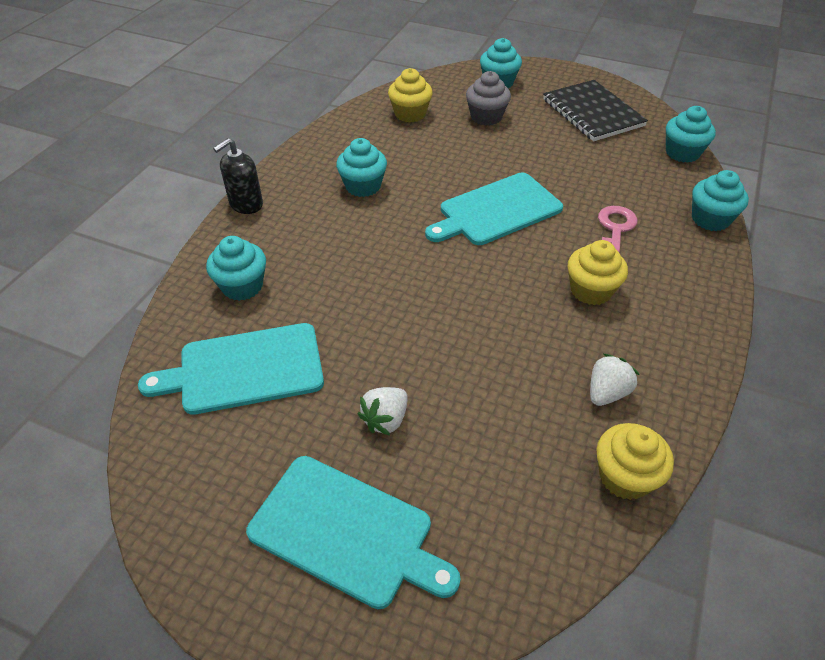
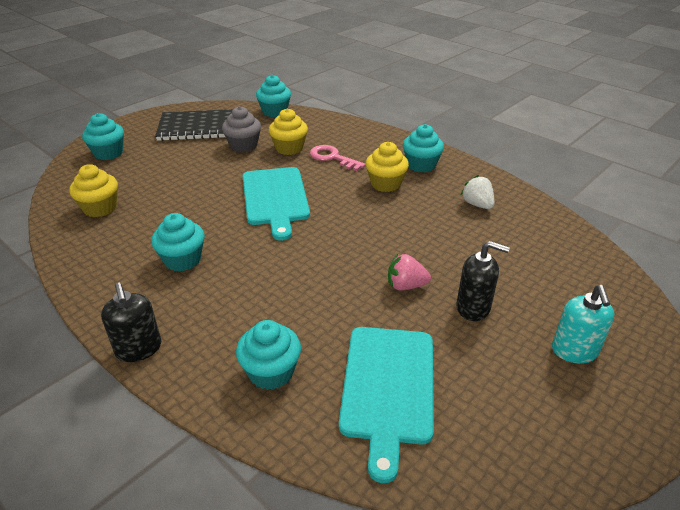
camera: 70 degrees left, 10 degrees down
(347, 532) = (574, 351): turquoise cutting board -> turquoise soap dispenser
(385, 419) = (473, 308): white strawberry -> black soap dispenser
(397, 352) = (406, 286): none -> pink strawberry
(486, 117) = (150, 171): grey cupcake -> grey cupcake (243, 146)
(624, 477) = (543, 218): yellow cupcake -> yellow cupcake (289, 148)
(710, 219) = (346, 124): turquoise cupcake -> turquoise cupcake (421, 165)

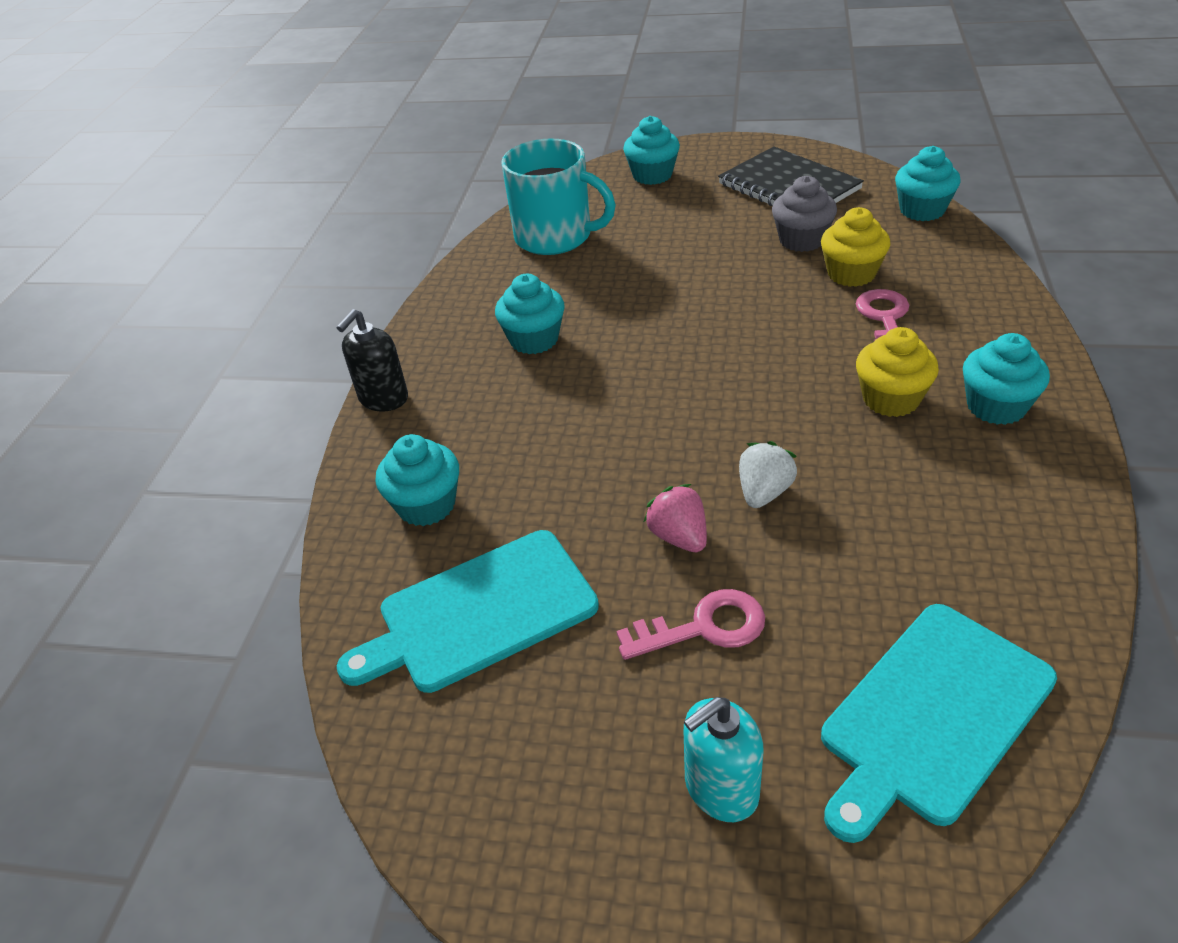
camera: 60 degrees right, 5 degrees up
(100, 208) = (555, 237): yellow cupcake -> turquoise mug
(275, 198) = (724, 330): turquoise cutting board -> turquoise cutting board (932, 716)
(473, 308) = (704, 627): black soap dispenser -> pink key
(477, 204) = (971, 518): white strawberry -> white strawberry (764, 492)

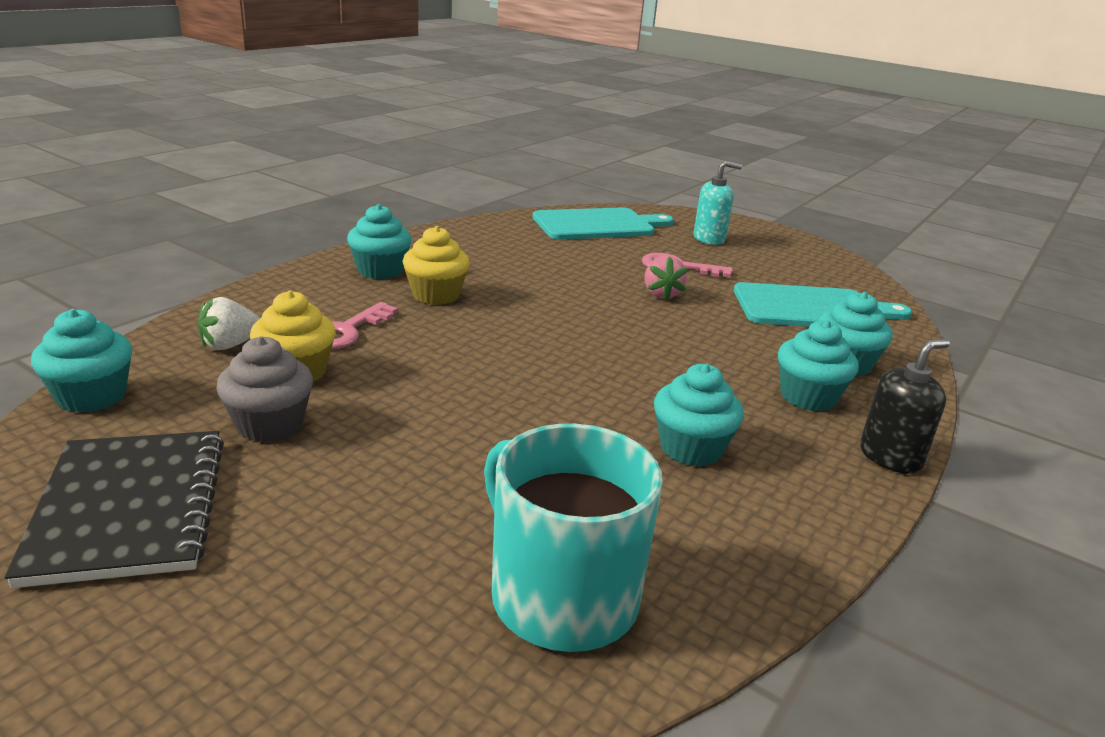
camera: 160 degrees left, 15 degrees down
(652, 175) = (251, 666): turquoise cupcake -> turquoise cupcake (808, 397)
(764, 492) = (586, 291): white strawberry -> white strawberry (230, 345)

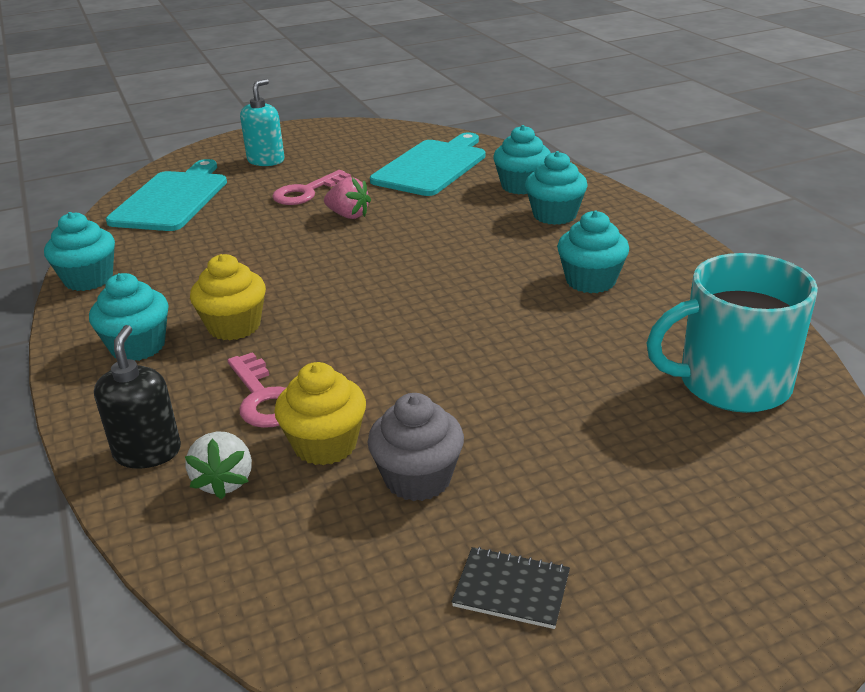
camera: 55 degrees left, 5 degrees up
(92, 396) = (263, 603): turquoise cupcake -> turquoise cupcake (88, 279)
(128, 508) = (511, 590): black notebook -> black notebook, size x0.47
(890, 457) = (643, 216): black soap dispenser -> black soap dispenser (147, 452)

